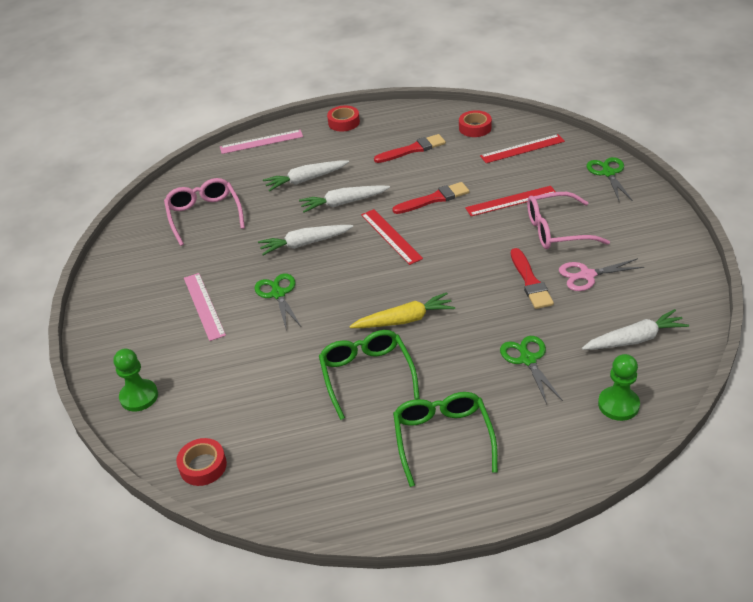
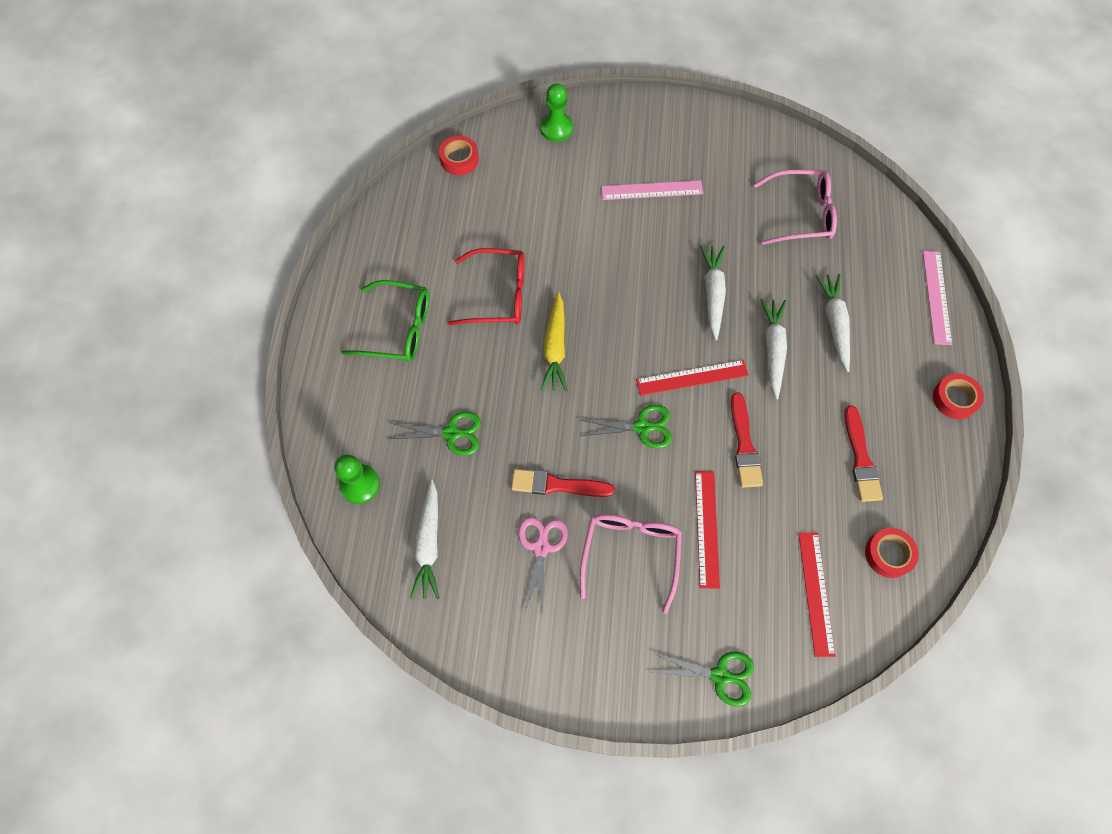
camera: 105 degrees right, 25 degrees up
(278, 294) = (642, 252): green scissors -> green scissors (642, 427)
(366, 375) = (498, 295): green glasses -> red glasses

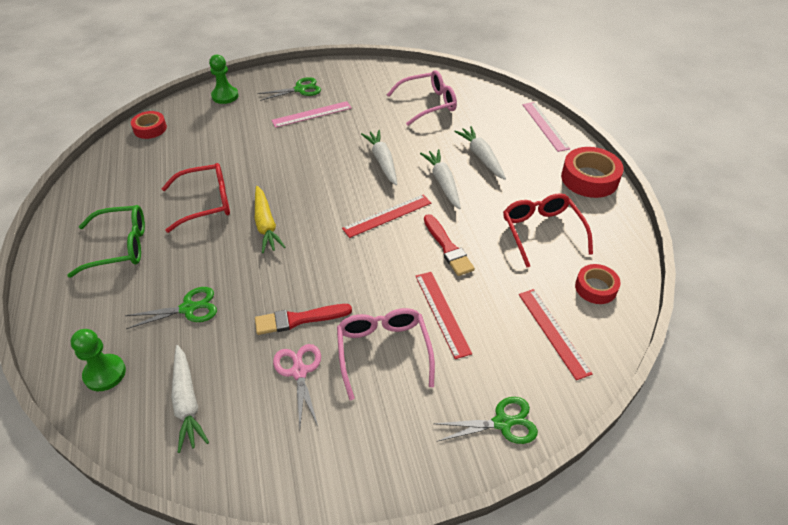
camera: 20 degrees left, 20 degrees down
(642, 427) = (359, 258): green scissors -> green scissors (300, 89)
(861, 458) = (542, 232): red brush -> red glasses
(954, 399) = (589, 178): red tape -> red tape, size x1.62

